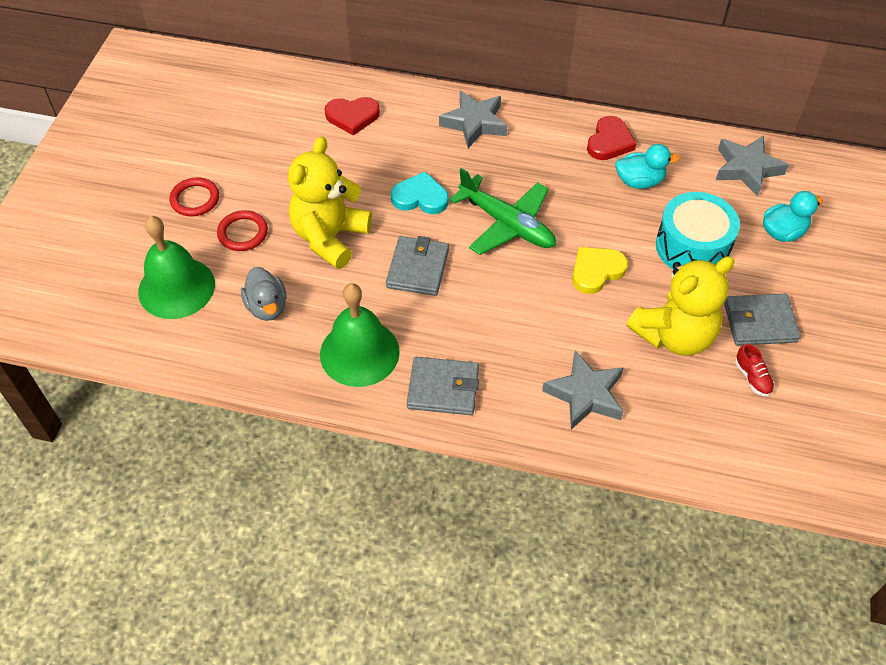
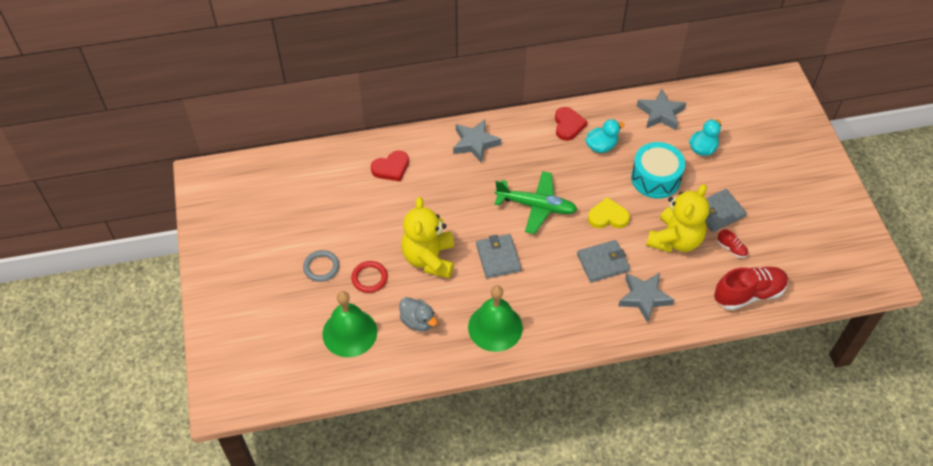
camera: 25 degrees left, 0 degrees up
(195, 199) = (321, 267): red ring -> grey ring
(420, 197) = (471, 209): turquoise heart -> none
(443, 388) = (559, 328): grey wallet -> grey wallet (603, 263)
(596, 271) = (608, 216): yellow heart -> yellow heart turned 60 degrees clockwise
(743, 449) = (748, 294): none -> red shoe

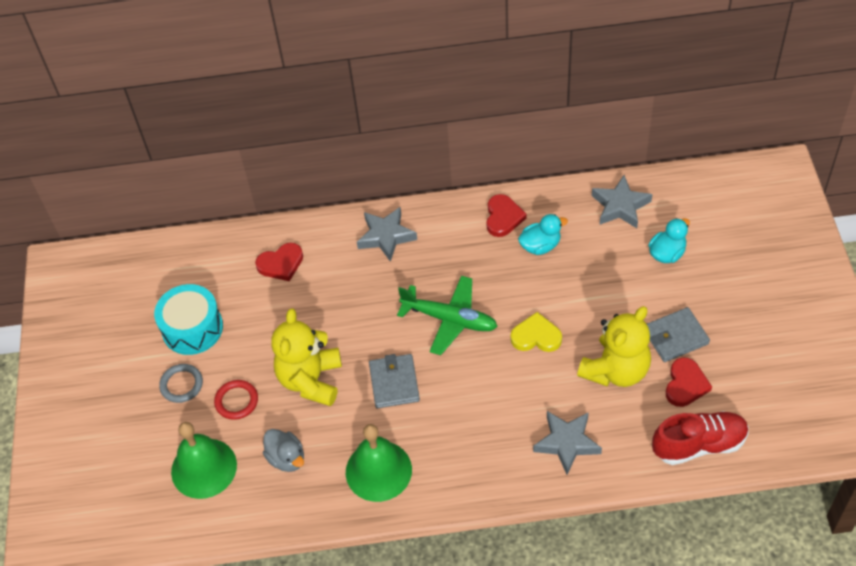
camera: 10 degrees right, 0 degrees up
(603, 263) = (521, 395): grey wallet -> none
(655, 178) = (602, 290): turquoise drum -> turquoise drum (192, 328)
(731, 248) = (685, 384): red shoe -> red heart

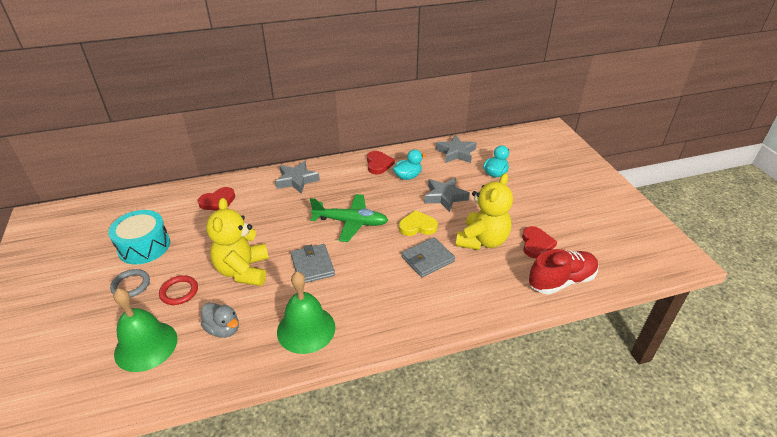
camera: 15 degrees left, 15 degrees down
(567, 443) = (459, 291): grey star -> grey star (445, 197)
(675, 337) = (518, 217): grey wallet -> grey wallet (427, 259)

